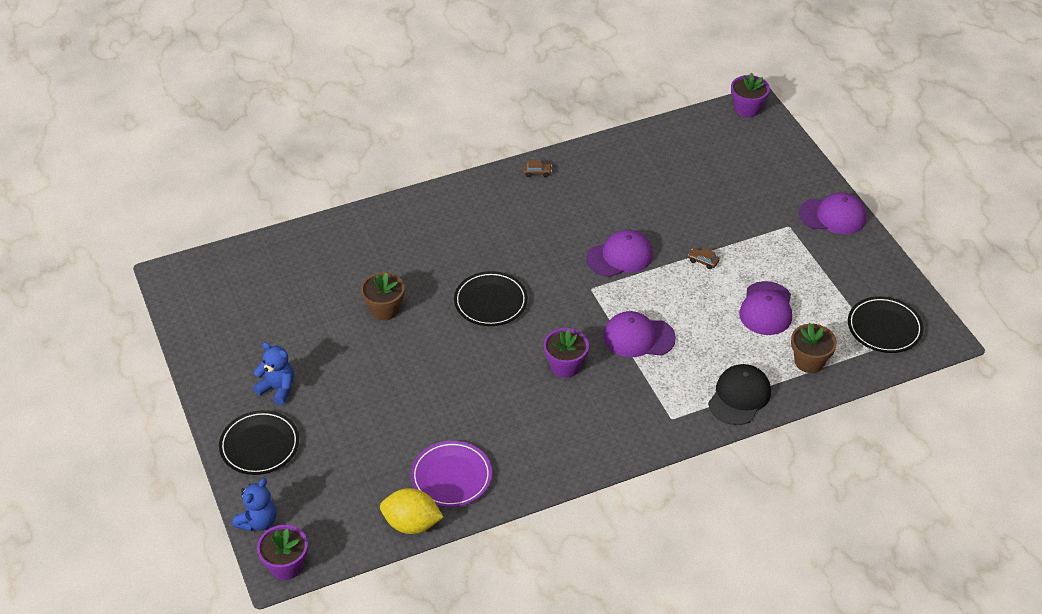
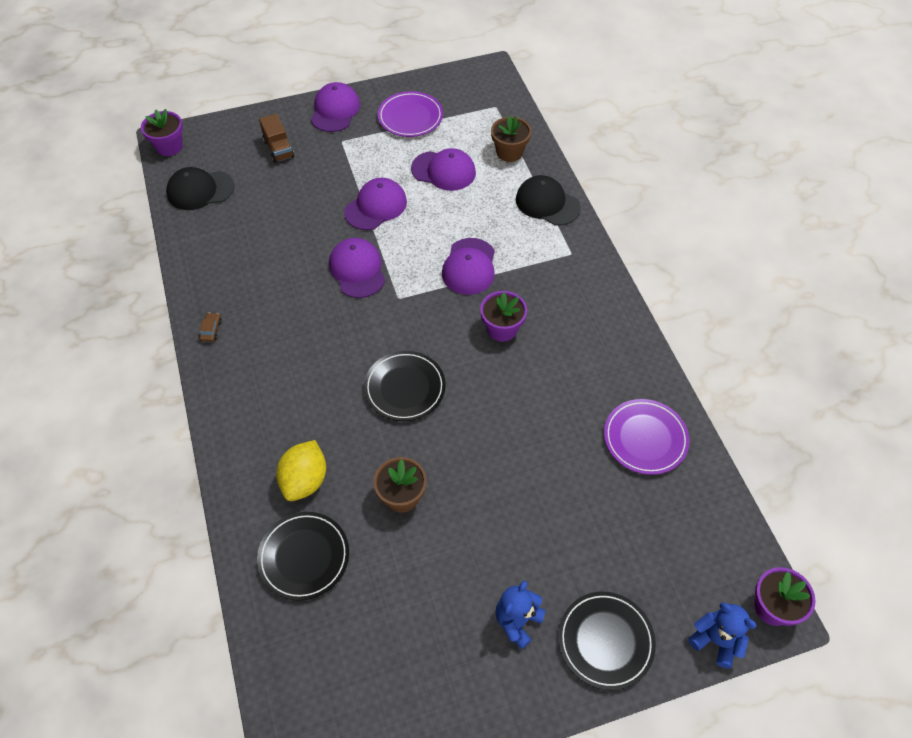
camera: 85 degrees left, 10 degrees up
(411, 524) = (707, 478): yellow lemon -> yellow lemon (305, 480)
(696, 138) = (200, 190): none -> black cap
(703, 261) = (376, 206): brown car -> purple cap
(764, 182) = (278, 149): none -> brown truck
(840, 275) = (410, 117): none -> purple plate
(884, 328) = (475, 101): black plate -> black plate (304, 557)

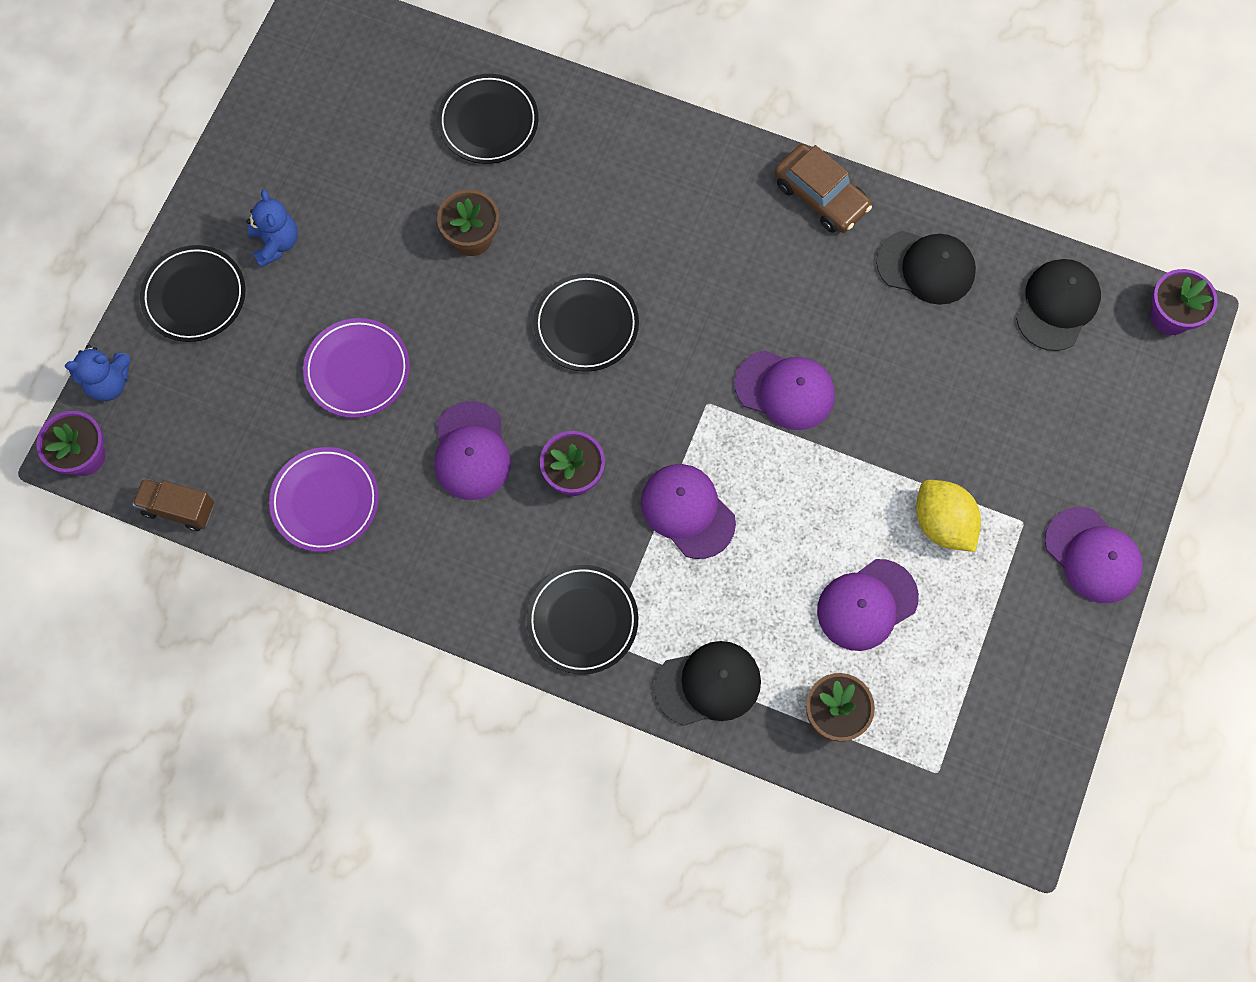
camera: 130 degrees right, 15 degrees up
(211, 330) = (821, 196): brown car -> brown car, size x2.30
(222, 255) = (926, 267): none -> black cap
(278, 149) = (1066, 437): brown truck -> brown truck (178, 509)
(305, 480) = (563, 170): yellow lemon -> yellow lemon (942, 523)
(376, 206) = (869, 479): purple cap -> purple cap (471, 451)
(410, 117) = (1003, 641): purple plate -> purple plate (357, 370)
(573, 271) = (582, 621): none -> black plate

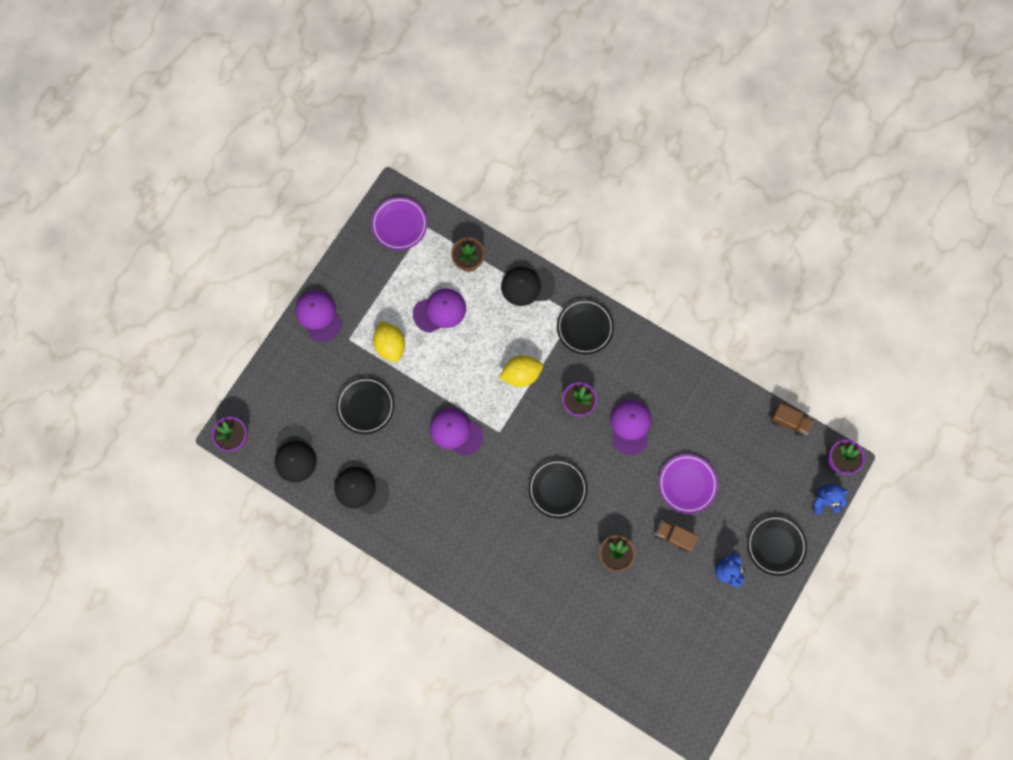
camera: 170 degrees left, 5 degrees up
(325, 501) = (711, 412): purple plate -> purple plate (399, 225)
(373, 282) = (673, 536): none -> brown truck
(488, 122) = (595, 629): black plate -> black plate (366, 406)
(687, 511) = (521, 374): purple cap -> yellow lemon
(821, 196) = (409, 545): brown car -> none
(1057, 305) = (295, 454): black cap -> black cap turned 45 degrees counterclockwise

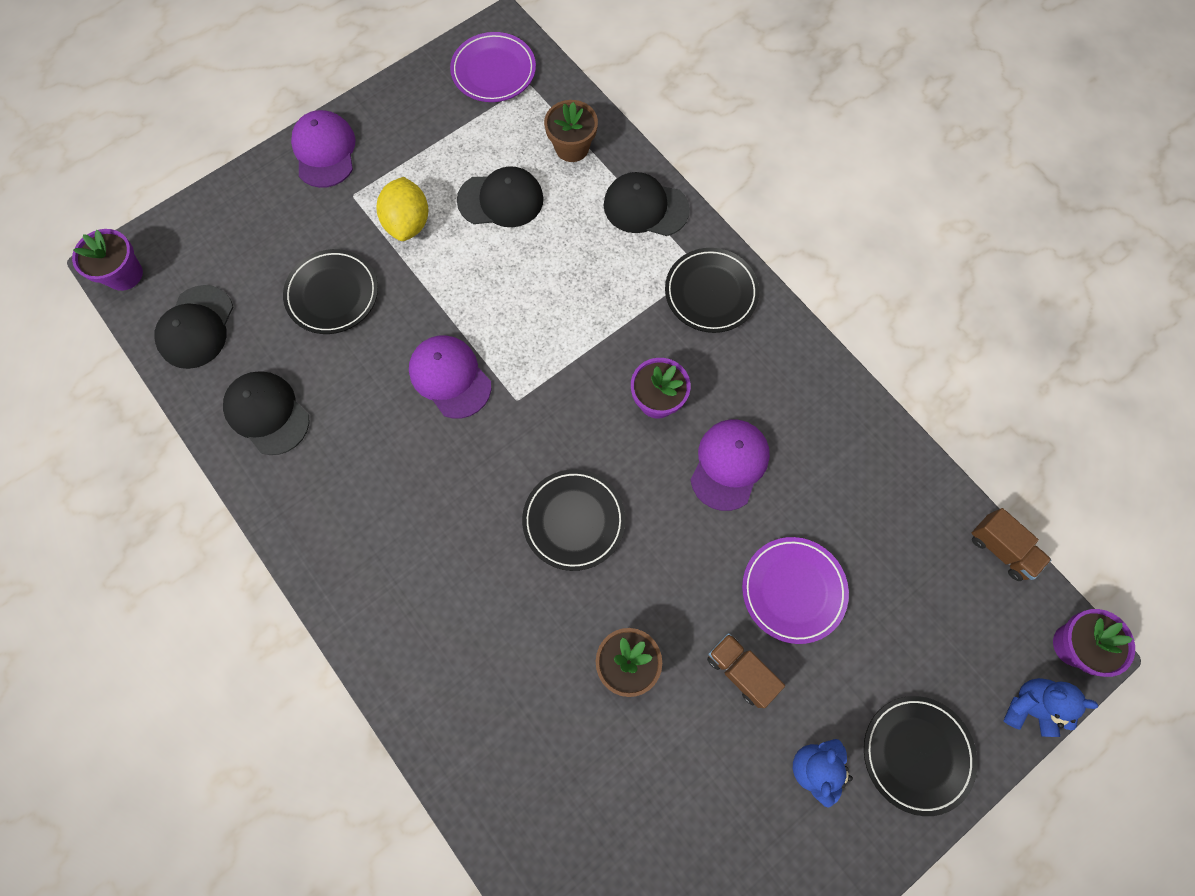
camera: 20 degrees right, 5 degrees down
(439, 311) = (501, 200): purple cap -> black cap
(521, 374) = (585, 327): yellow lemon -> none

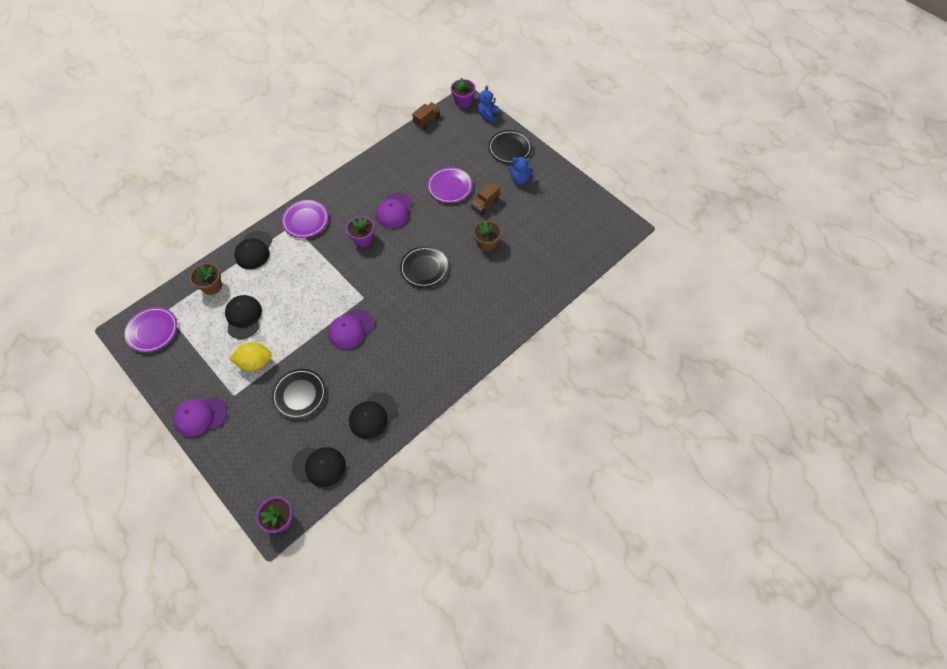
camera: 95 degrees left, 10 degrees down
(711, 293) = (305, 220): black plate -> purple plate
(729, 464) = (394, 210): purple cap -> purple cap turned 90 degrees counterclockwise

